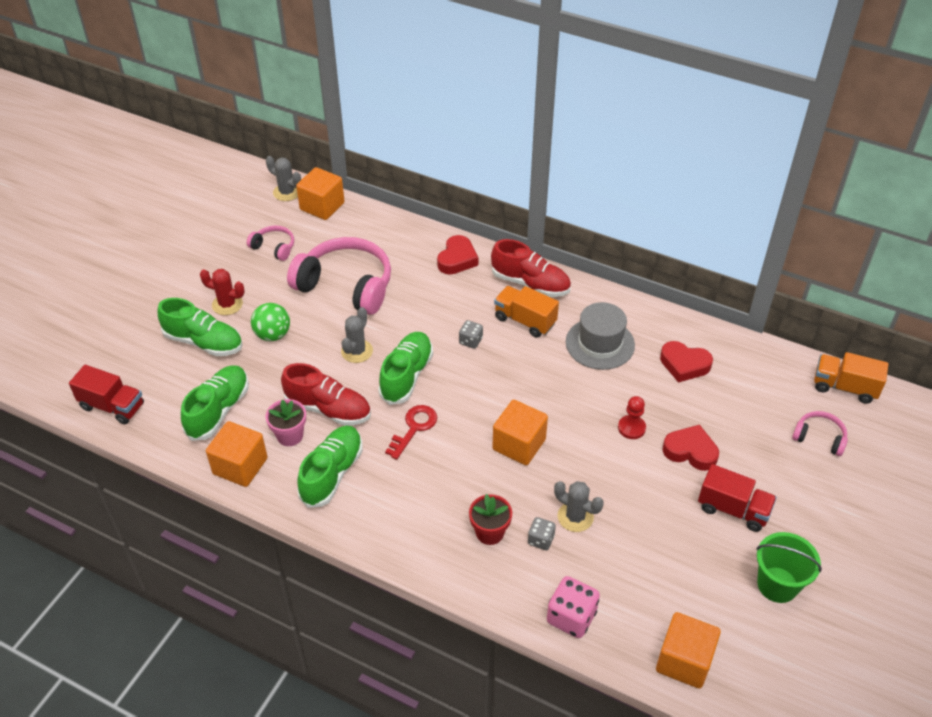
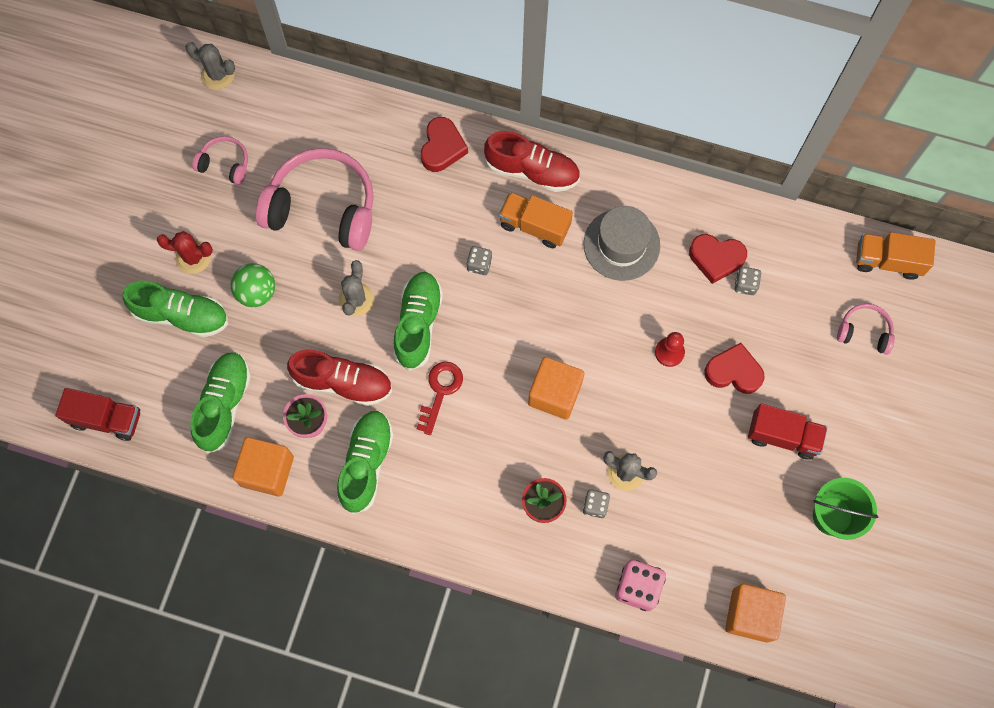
camera: 10 degrees left, 25 degrees up
(322, 206) = (266, 90): orange cube -> none
(709, 387) = (745, 284): none -> grey dice

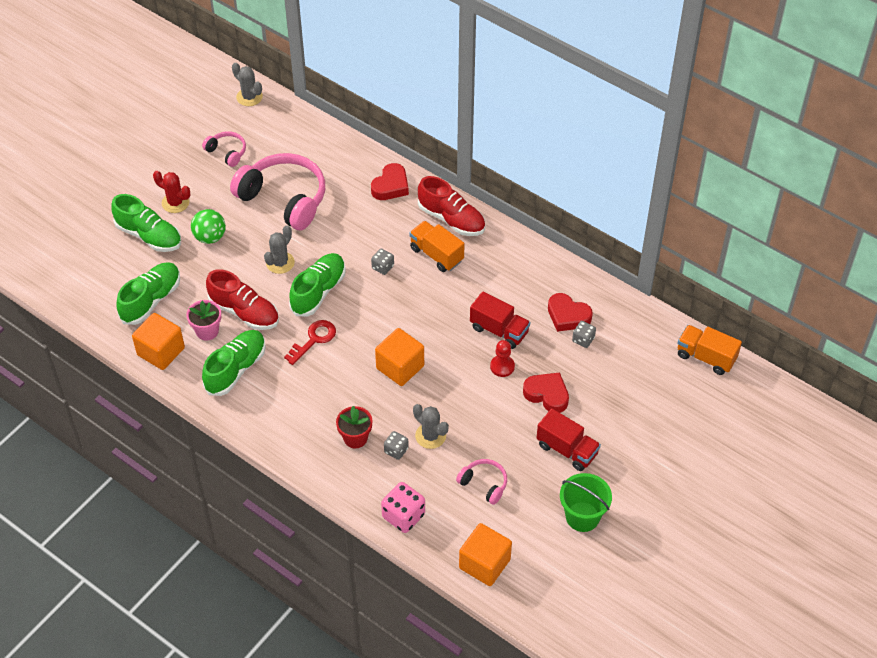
camera: 20 degrees right, 20 degrees down
(106, 419) = (63, 284): red truck -> red truck (499, 330)
(621, 244) = (498, 285): grey hat -> none
(864, 332) = (665, 399): pink headphones -> pink headphones (484, 484)

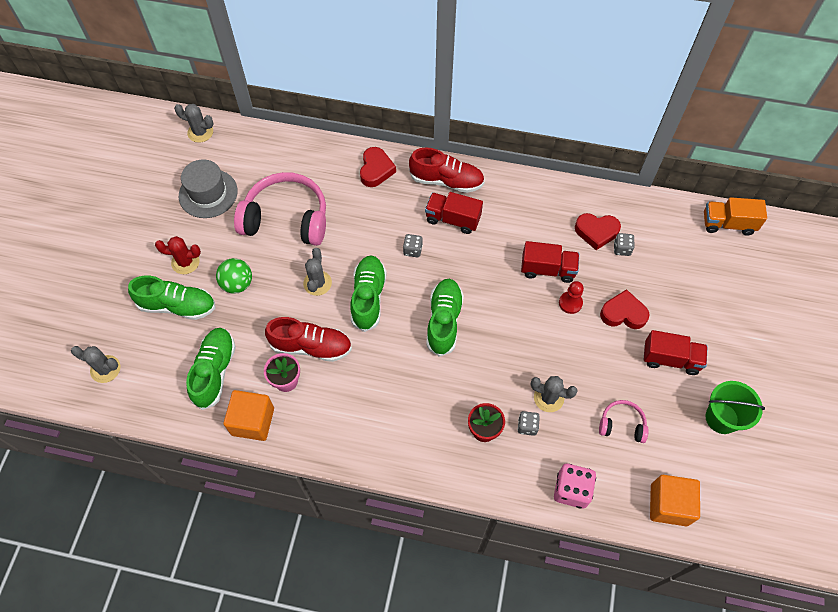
camera: 25 degrees left, 10 degrees up
(63, 263) = (105, 369): none -> grey cactus
(227, 152) = (208, 193): pink headphones -> grey hat
(236, 369) = (335, 408): green shoe -> green shoe (444, 321)
(314, 340) = (391, 347): red key -> none
(400, 367) = (483, 341): orange cube -> none
(436, 254) = (453, 219): orange truck -> red truck

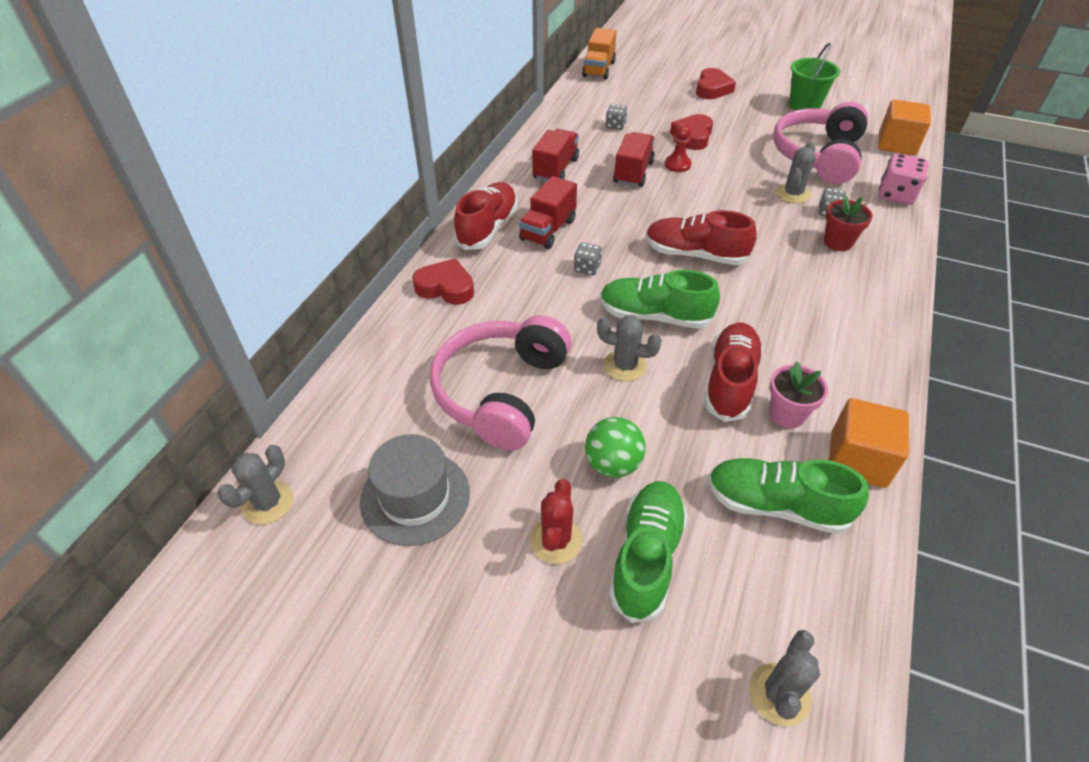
camera: 80 degrees left, 15 degrees down
(444, 321) = (695, 254): green shoe -> red shoe
(596, 232) = (591, 137): red heart -> red heart (712, 89)
(622, 425) = (818, 156): pink headphones -> pink headphones, size x2.11
(670, 359) = (744, 120): red truck -> red truck (555, 169)

